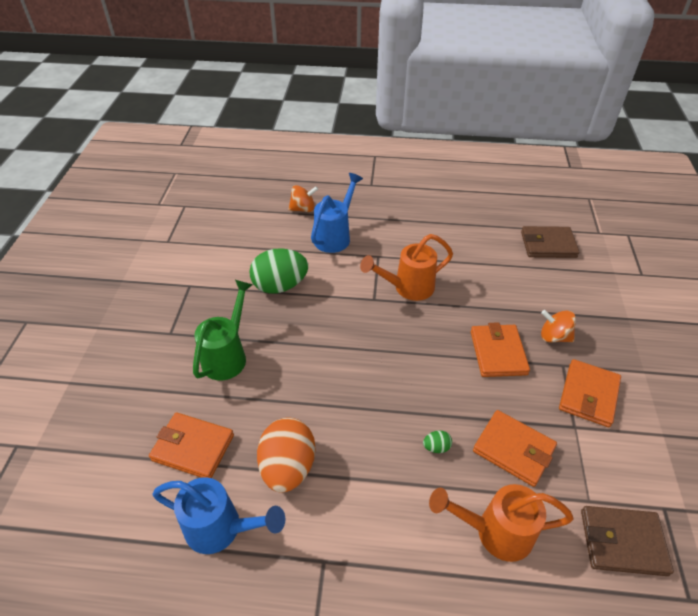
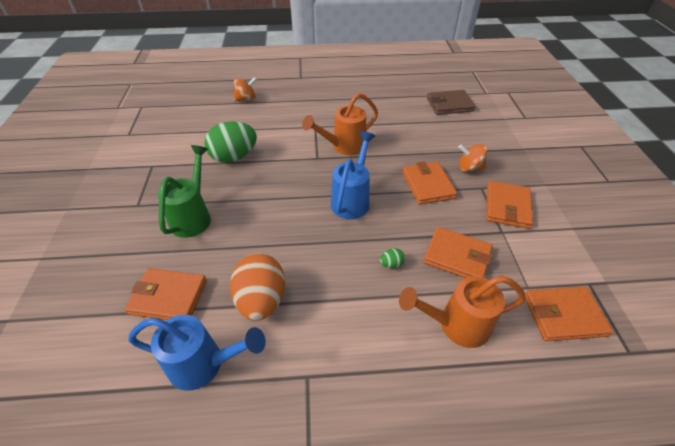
camera: 10 degrees left, 0 degrees up
(335, 236) = (276, 116): blue watering can -> blue watering can (352, 199)
(622, 542) = (563, 315): brown wallet -> orange wallet

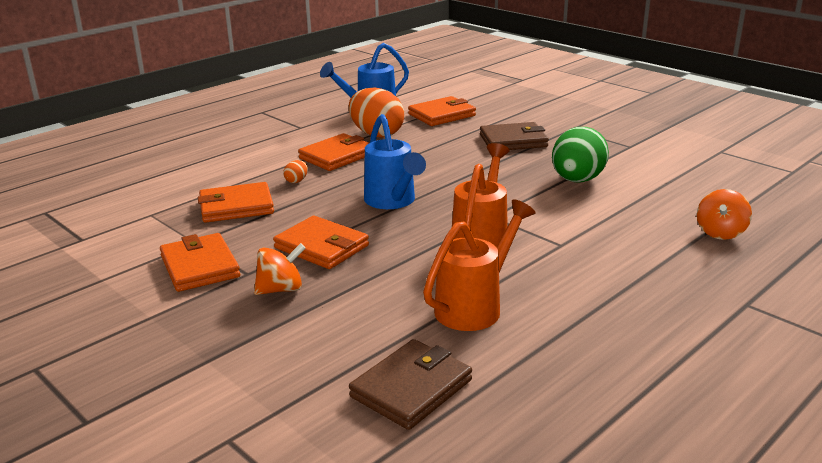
camera: 140 degrees right, 20 degrees down
(193, 216) = (513, 141): green watering can -> brown wallet
(391, 264) = (296, 181): green egg -> orange egg
(456, 325) = (210, 174): orange watering can -> orange watering can (475, 306)
(563, 315) = (110, 210): orange wallet -> orange wallet (337, 156)

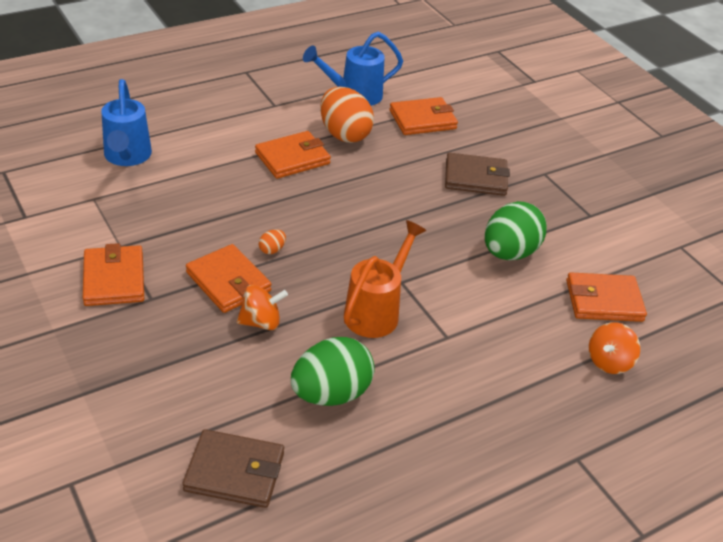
camera: 10 degrees right, 15 degrees up
(236, 207) = (172, 208): orange wallet -> orange wallet (604, 301)
(281, 289) = (172, 326): orange spinning top -> orange spinning top (261, 322)
(296, 181) = (240, 185): orange egg -> orange egg (272, 250)
(392, 202) = (317, 238): blue watering can -> blue watering can (127, 157)
(411, 388) = (234, 472): brown wallet -> brown wallet turned 45 degrees clockwise
(475, 306) = (331, 393): orange watering can -> green egg

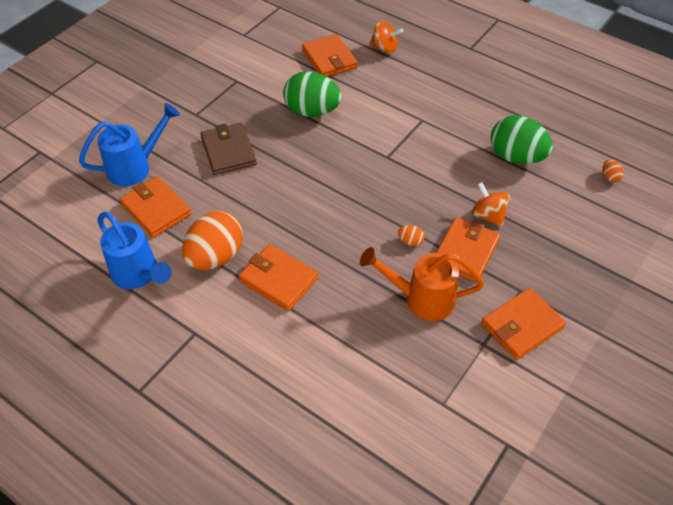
camera: 110 degrees left, 10 degrees up
(127, 157) = (365, 414): blue watering can -> blue watering can (136, 167)
(234, 472) = (609, 177): brown wallet -> orange egg
(376, 311) = (427, 160): orange watering can -> orange watering can (421, 299)

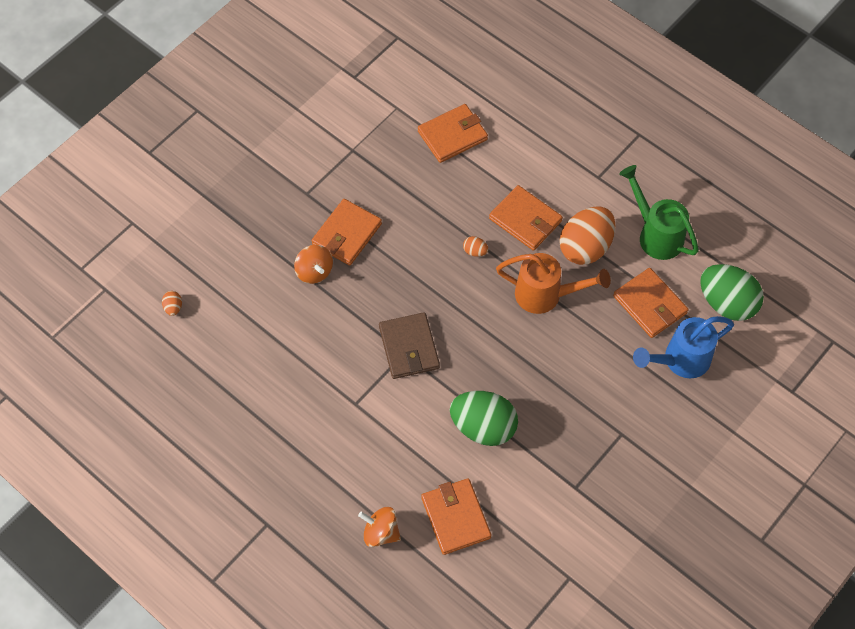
camera: 175 degrees left, 10 degrees up
(139, 275) = (655, 234): blue watering can -> green watering can
(228, 151) = (579, 374): brown wallet -> brown wallet (409, 347)
(410, 241) = (397, 249): orange egg -> orange egg (475, 251)
(421, 299) = (398, 192): orange watering can -> orange watering can (546, 295)
(516, 157) = (263, 341): green egg -> green egg (726, 303)
(522, 326) = (315, 162): orange wallet -> orange wallet (452, 135)

